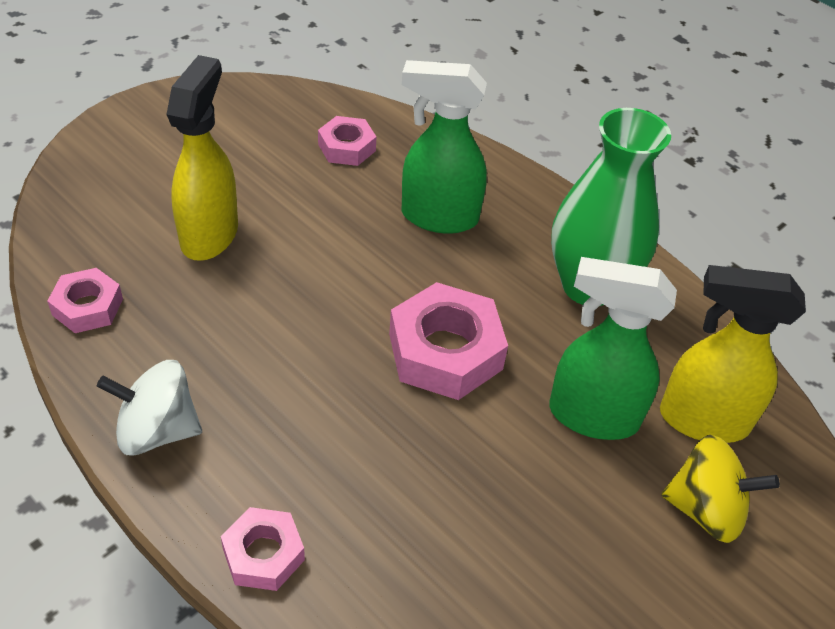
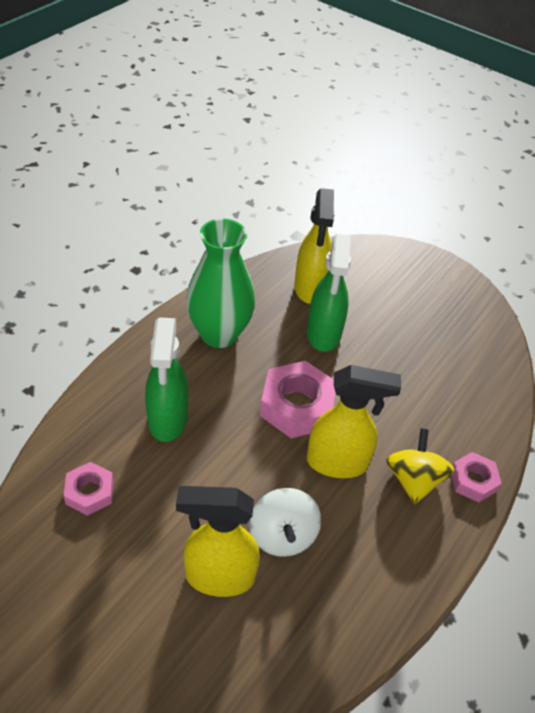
camera: 100 degrees left, 0 degrees up
(87, 307) = (322, 649): pink nut -> none
(157, 430) = (415, 562): white spinning top -> white spinning top (282, 535)
(337, 379) = (338, 463): none -> yellow spray bottle
(705, 509) = (367, 291): yellow spinning top -> yellow spinning top (413, 480)

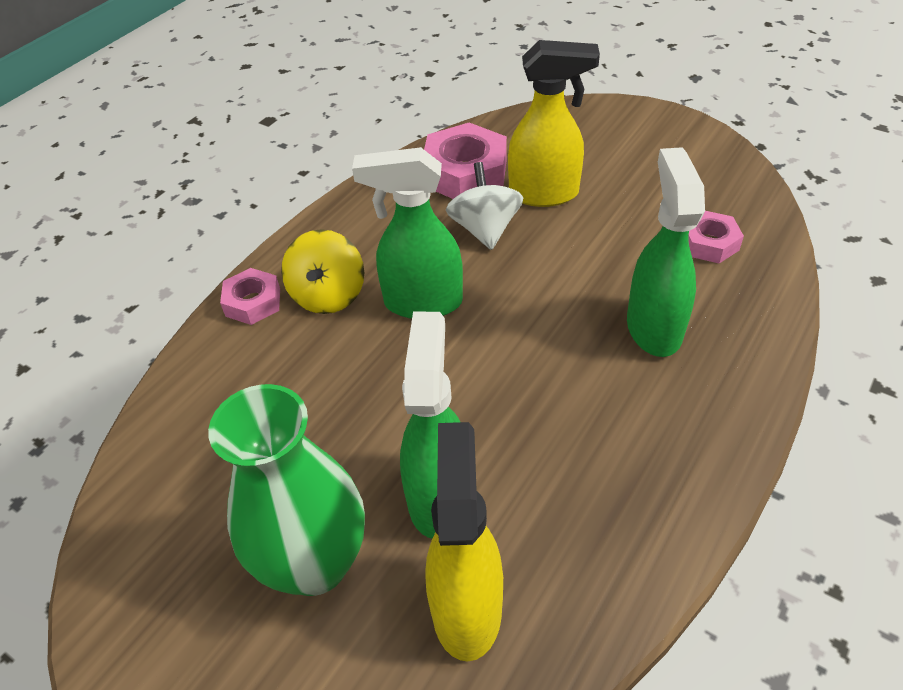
camera: 175 degrees left, 0 degrees up
(219, 334) = (622, 472): green vase -> green vase (315, 563)
(297, 406) = (478, 366): pink nut -> pink nut (465, 173)
(338, 463) = (422, 303): yellow spray bottle -> green spray bottle

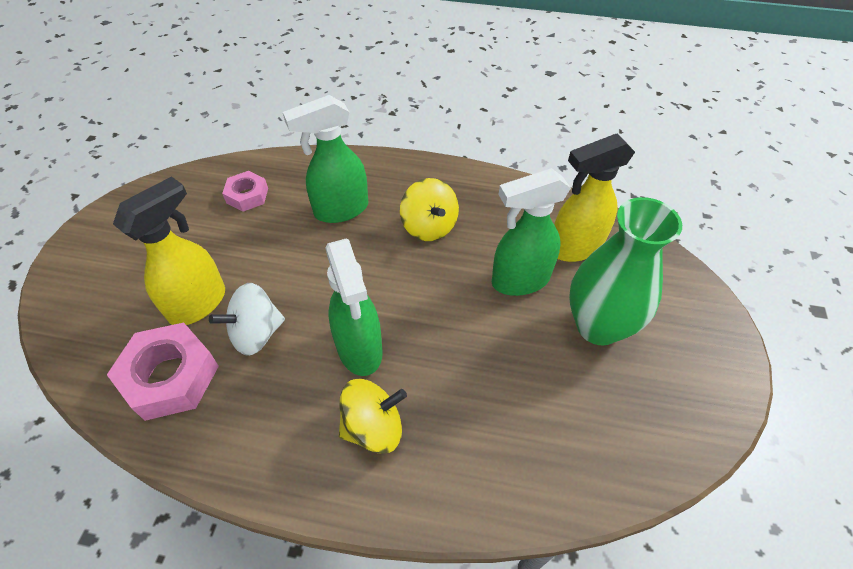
camera: 115 degrees left, 5 degrees up
(253, 302) = (404, 494): pink nut -> none
(545, 194) = (199, 303): yellow spray bottle -> yellow spray bottle turned 60 degrees clockwise
(587, 419) = (429, 226): none -> yellow spinning top

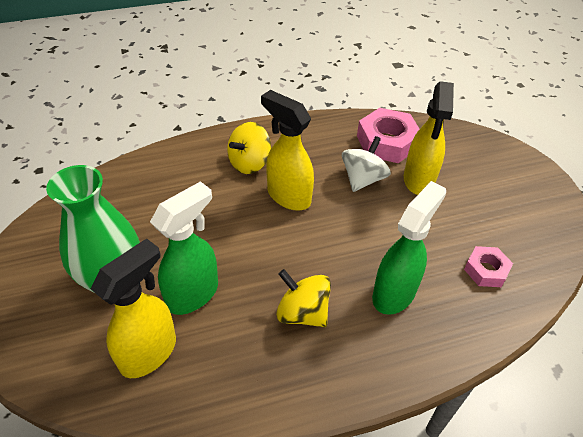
camera: 150 degrees right, 5 degrees down
(360, 349) = (288, 196): green spray bottle -> yellow spray bottle

